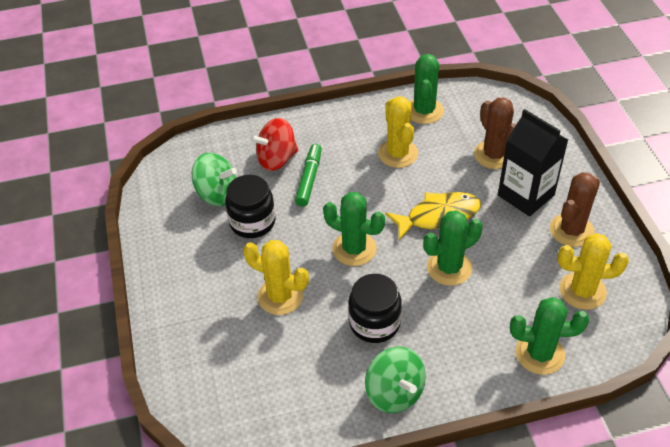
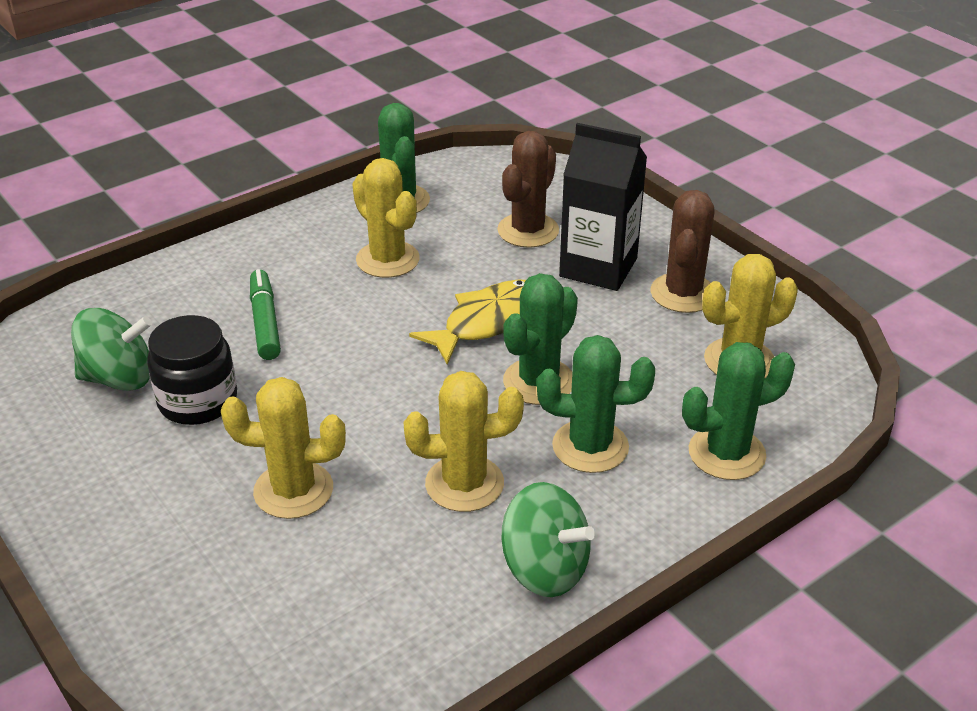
camera: 25 degrees left, 10 degrees down
(276, 159) = (199, 309): red spinning top -> none
(354, 249) = (382, 395): green cactus -> green cactus (590, 446)
(374, 323) = (464, 484): black jar -> yellow cactus
(494, 155) = (528, 230): brown cactus -> brown cactus turned 75 degrees clockwise

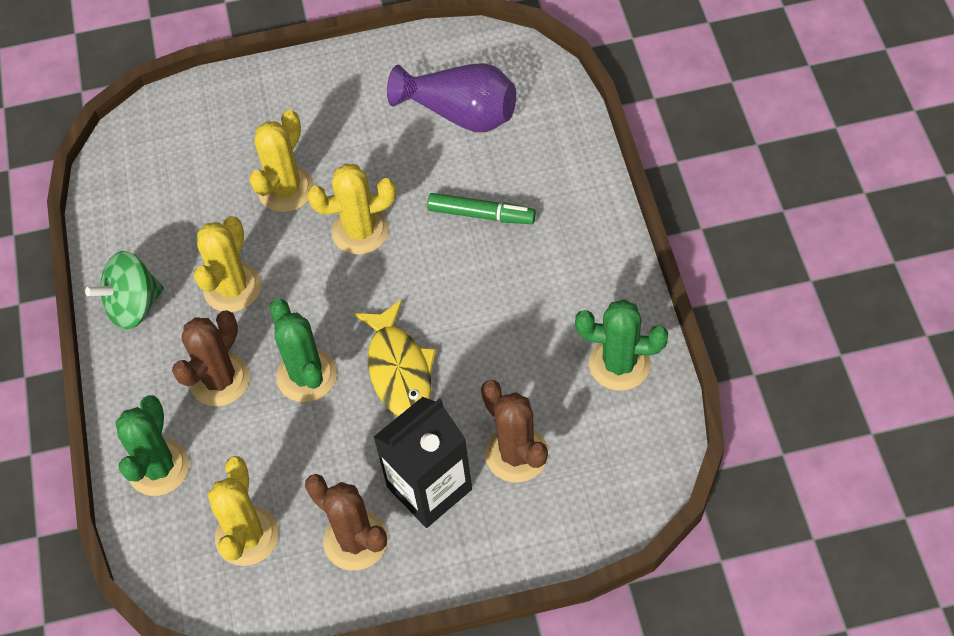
camera: 120 degrees right, 20 degrees up
(119, 378) = (460, 113): green spinning top -> purple vase
(198, 401) = (408, 154): black jar -> none
(388, 260) = (526, 324): yellow cactus -> yellow cactus (360, 231)
(590, 446) = (220, 380): green cactus -> brown cactus

